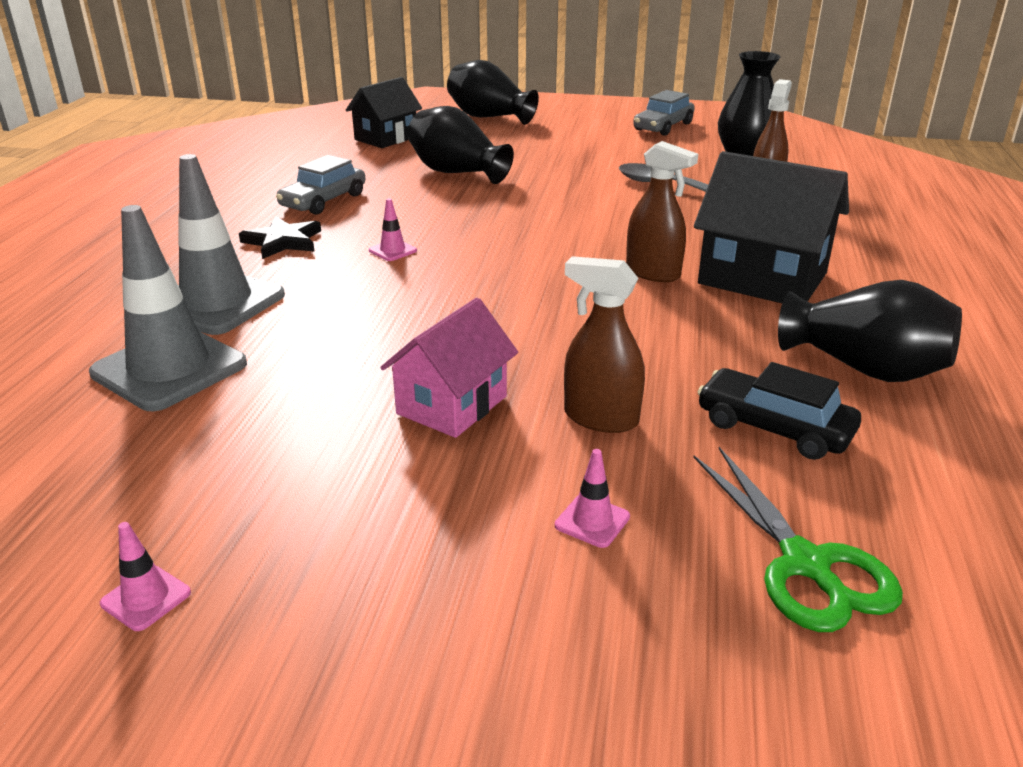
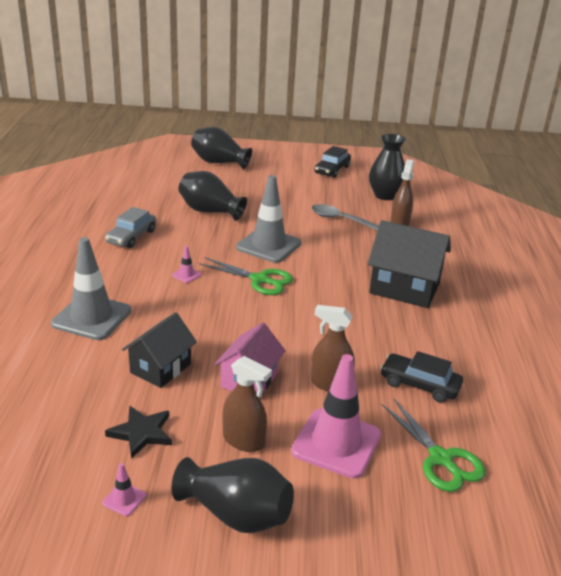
camera: 10 degrees left, 0 degrees up
(169, 369) = (81, 364): grey traffic cone -> grey traffic cone (268, 245)
(283, 241) = (116, 270): black star -> black star (141, 433)
(386, 138) = (156, 182): black house -> black house (160, 368)
(511, 260) = (259, 280): none -> green scissors
(592, 521) = (336, 443): pink traffic cone -> pink traffic cone, size x2.47
(653, 273) = (343, 286): brown spray bottle -> brown spray bottle (244, 441)
(663, 127) = (332, 170): grey car -> black car
(864, 368) = (462, 346): black vase -> black vase (236, 514)

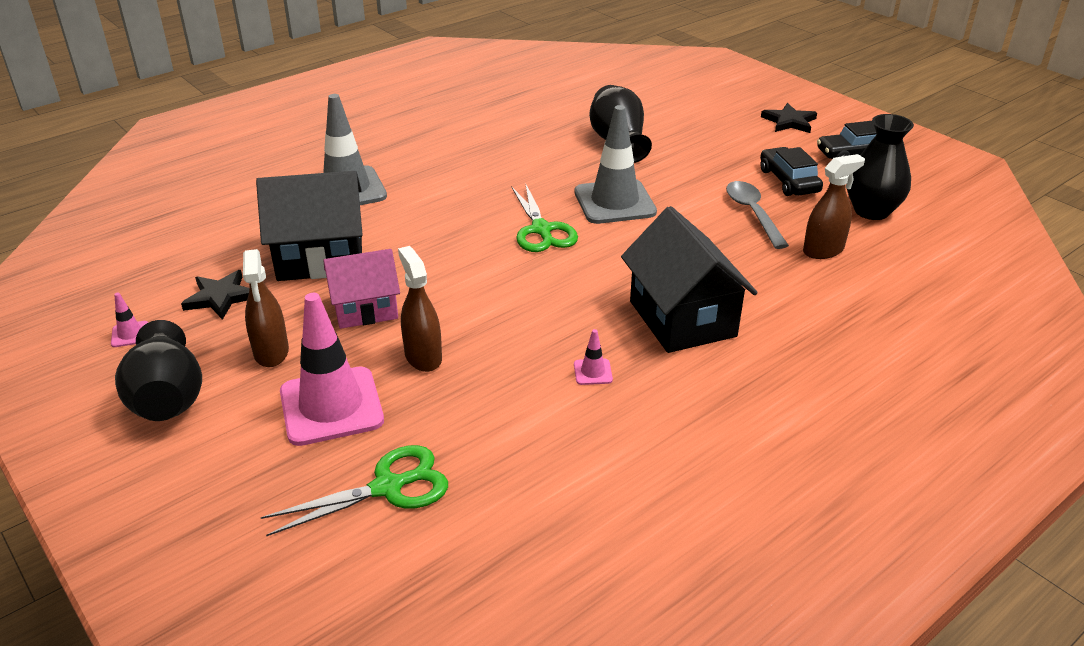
camera: 50 degrees right, 5 degrees up
(131, 236) = (500, 136): grey car -> none
(160, 368) = (320, 258): black house -> black house, size x1.53
(186, 275) = (484, 192): pink traffic cone -> pink traffic cone (593, 372)
(219, 162) = (724, 97): black vase -> none
(274, 164) = (789, 121): none -> black star
(419, 385) = (503, 414): black car -> black car (788, 181)
(441, 459) = (388, 487): green scissors -> green scissors turned 135 degrees counterclockwise

